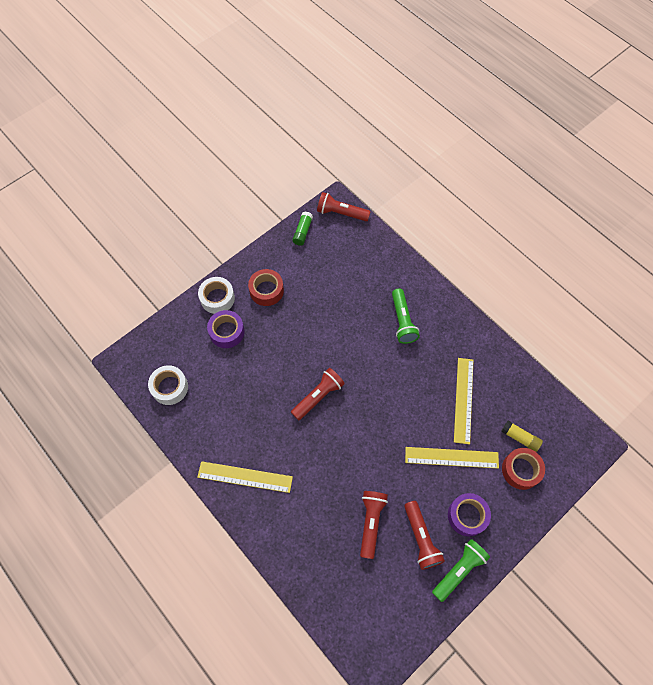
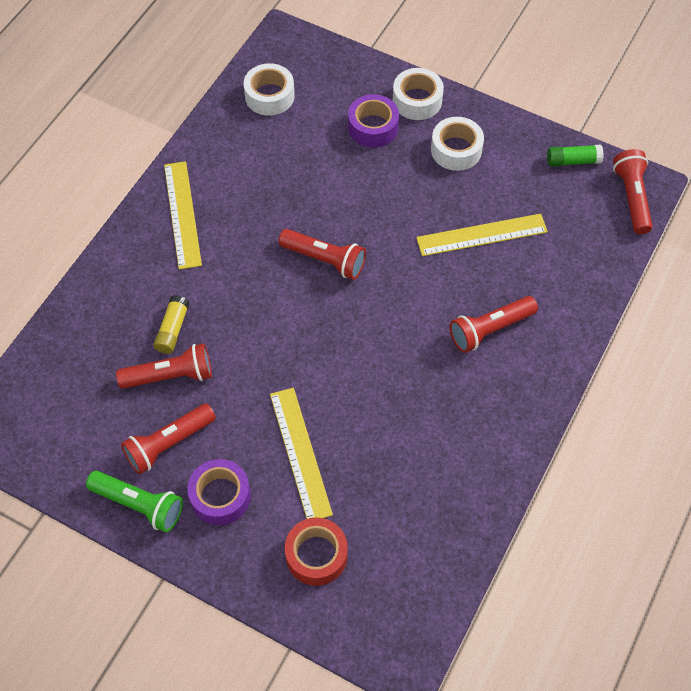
camera: 70 degrees right, 5 degrees down
(266, 290) = (456, 150): red tape -> white tape
(402, 321) = (490, 329): green flashlight -> red flashlight
(463, 400) = (397, 446): yellow ruler -> yellow ruler (482, 235)
(520, 438) = (368, 542): yellow glue stick -> yellow glue stick (172, 329)

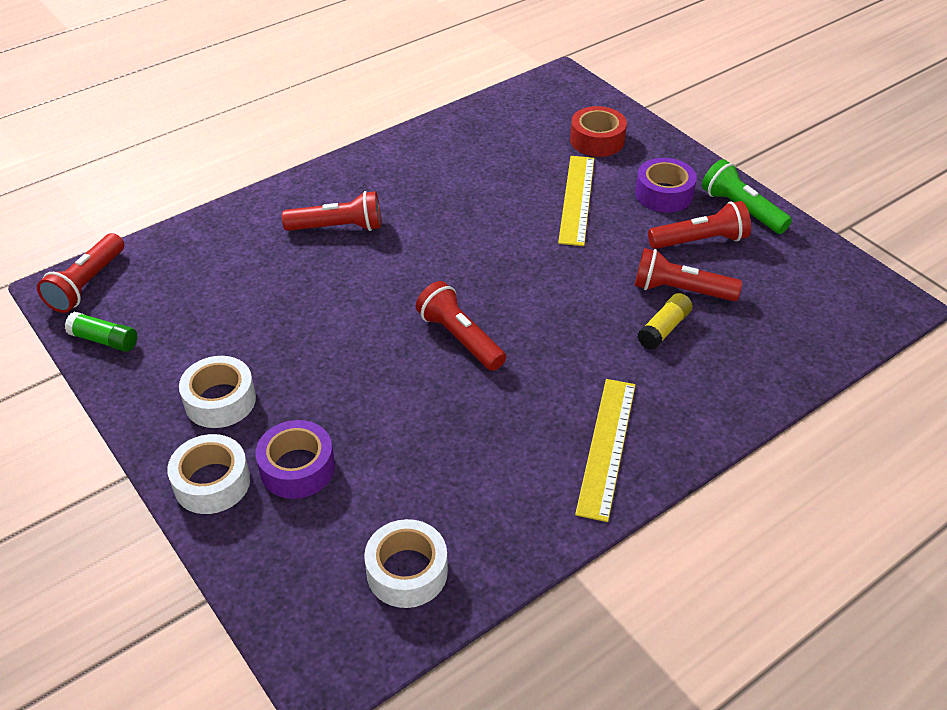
camera: 155 degrees left, 15 degrees down
(482, 235) = (273, 304): yellow ruler -> none

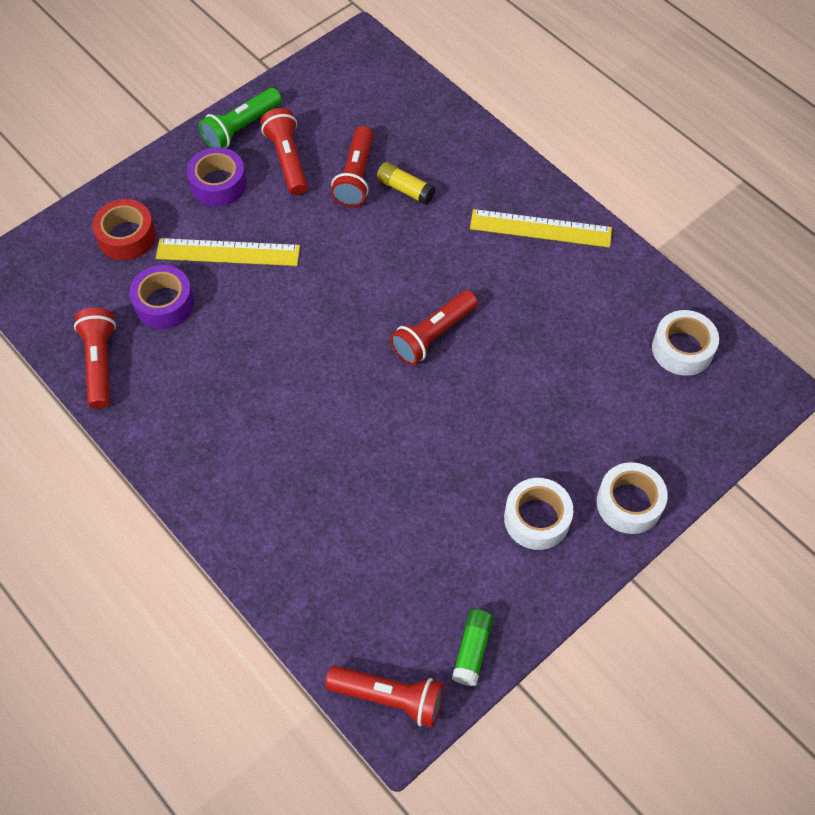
camera: 95 degrees left, 15 degrees up
(297, 468) = (601, 440): purple tape -> purple tape (164, 303)
(337, 227) = (280, 460): red flashlight -> red flashlight (100, 363)

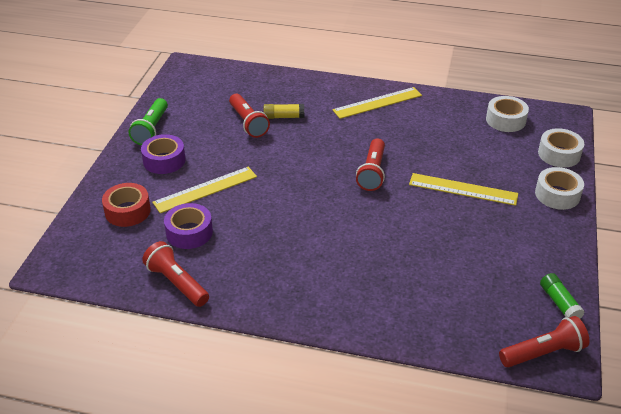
camera: 35 degrees left, 20 degrees down
(287, 160) = (197, 132): red flashlight -> none
(518, 424) = (463, 189): none -> yellow ruler
(537, 519) = (521, 225): white tape -> white tape (559, 154)

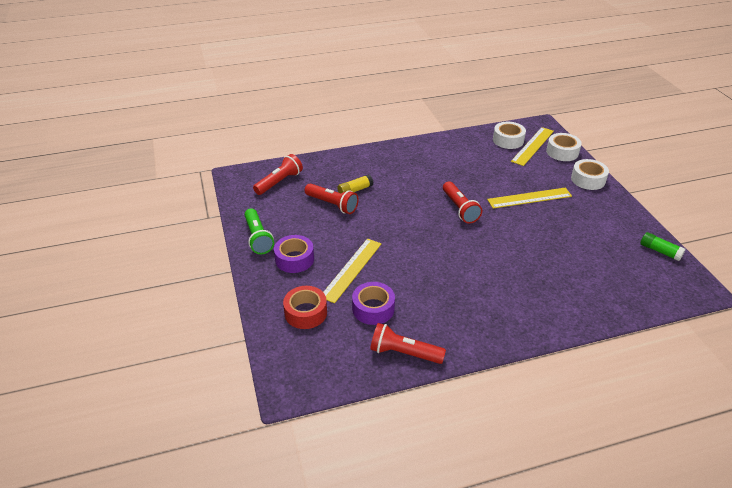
camera: 30 degrees left, 0 degrees up
(377, 103) = (412, 156): yellow ruler -> yellow ruler (532, 146)
(543, 353) = (684, 288): red flashlight -> red flashlight (279, 182)

